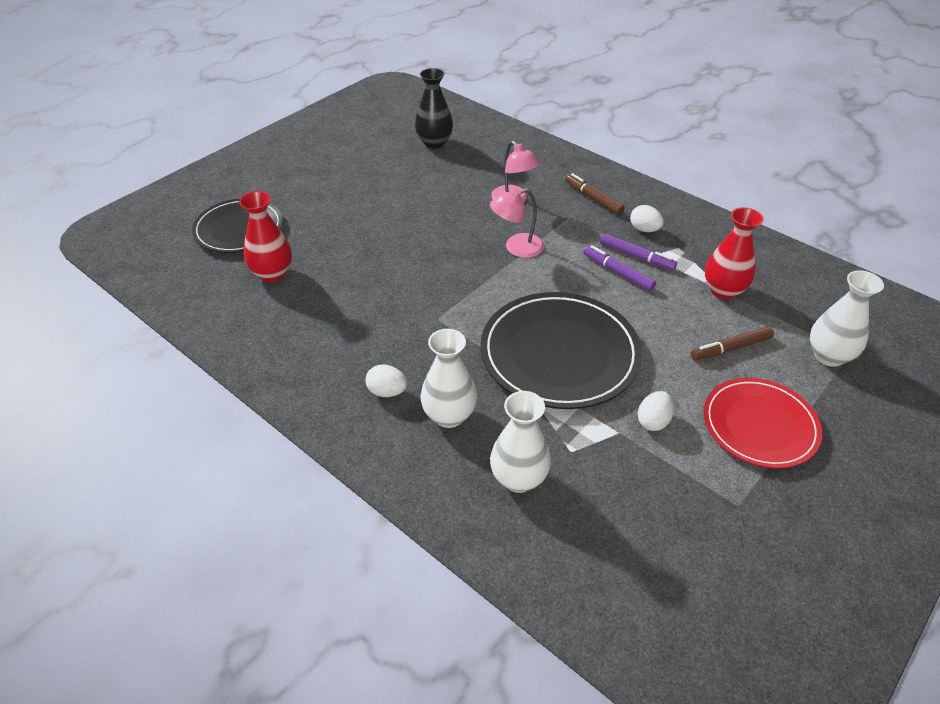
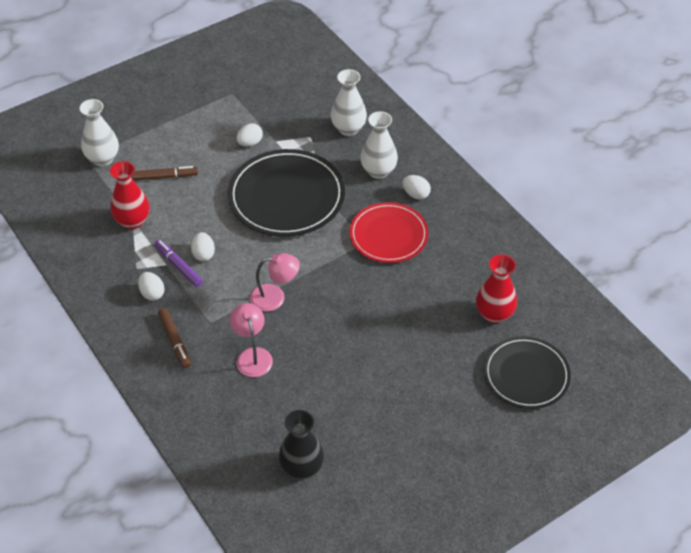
camera: 165 degrees left, 5 degrees up
(618, 272) = (203, 254): purple marker -> white egg
(759, 425) = (186, 128): red plate -> red plate (388, 235)

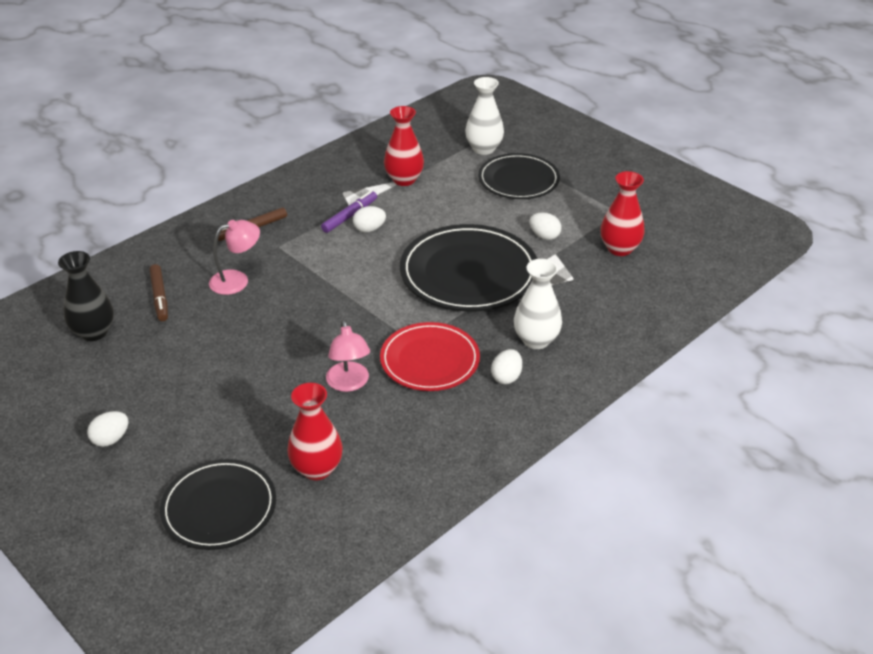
camera: 80 degrees right, 10 degrees down
(152, 293) = (311, 206): white egg -> white egg (111, 439)
(163, 144) = (518, 180): none -> black plate
(164, 177) = (471, 188): brown marker -> brown marker (159, 297)
(275, 297) = (318, 284): pink lamp -> pink lamp (349, 383)
(280, 103) = (619, 248): none -> red vase
(348, 129) = (600, 307): white vase -> none

